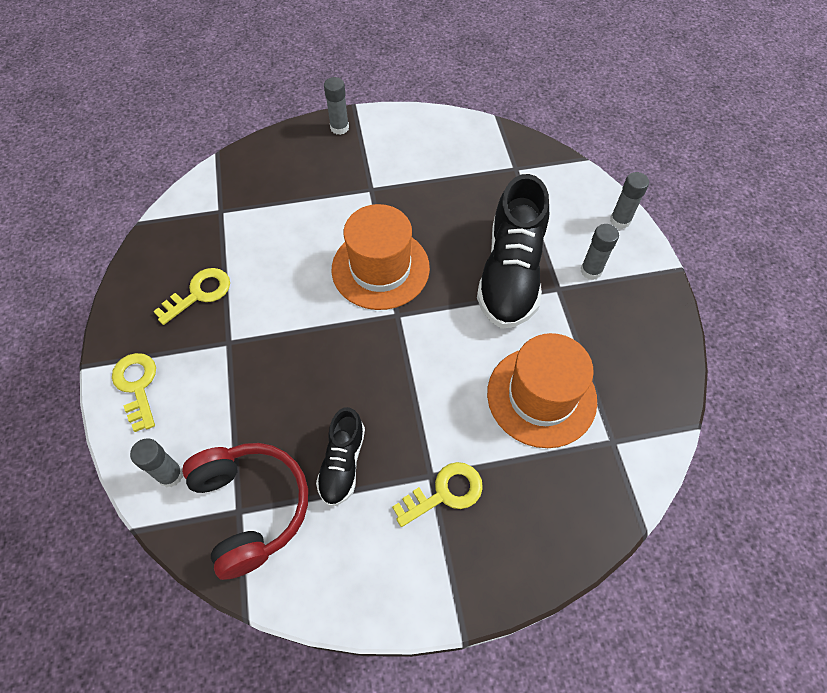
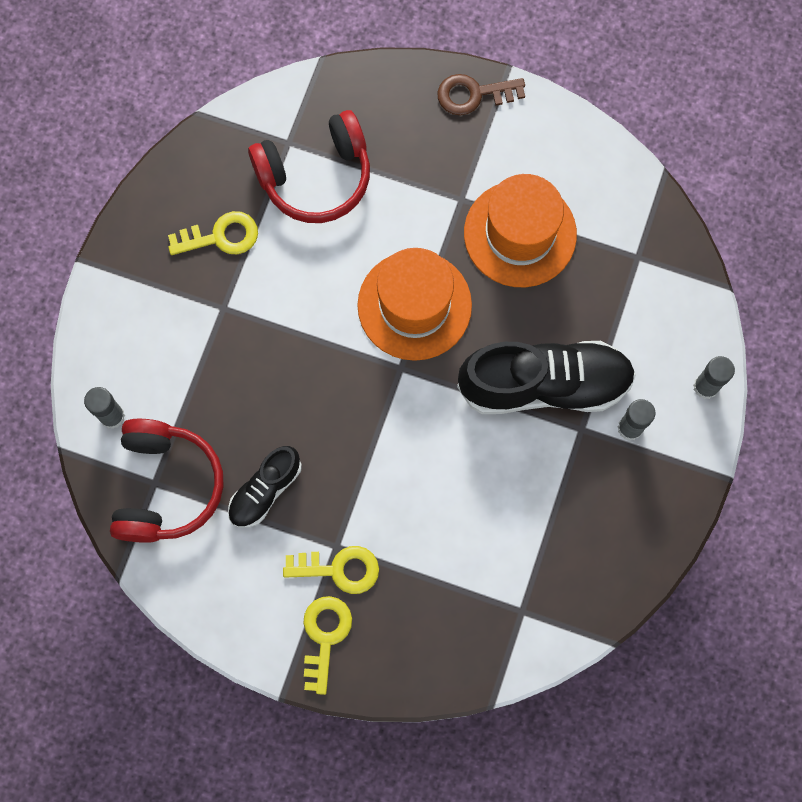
camera: 30 degrees right, 15 degrees up
(137, 386) = (119, 309): yellow key -> yellow key (324, 637)
(254, 222) = (316, 177): none -> red headphones
(339, 128) = (474, 94): grey glue stick -> brown key
(511, 273) = (544, 384): black shoe -> black shoe turned 135 degrees counterclockwise
(541, 396) = (485, 531): orange hat -> orange hat (520, 234)

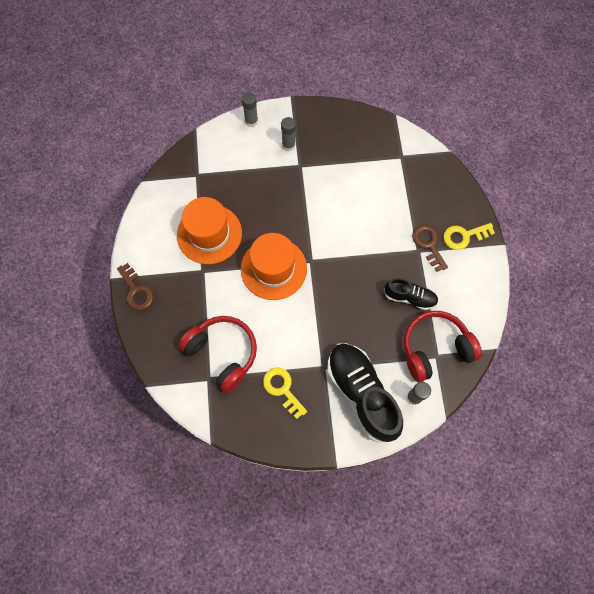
camera: 115 degrees left, 5 degrees down
(339, 569) = (428, 244): yellow key -> brown key
(544, 384) = (285, 190): black shoe -> black shoe (362, 394)

